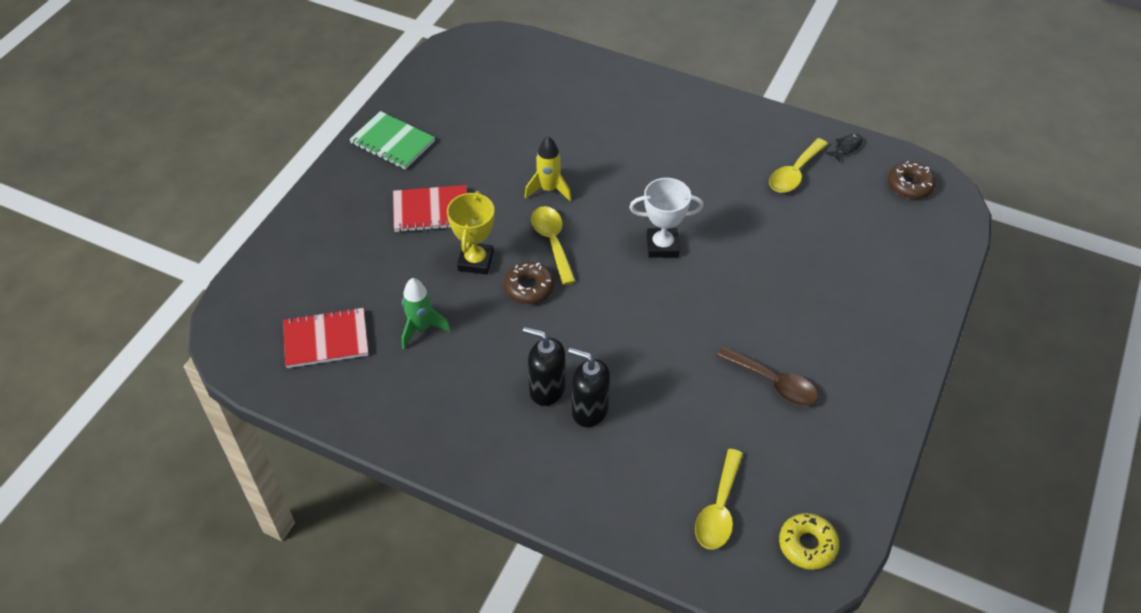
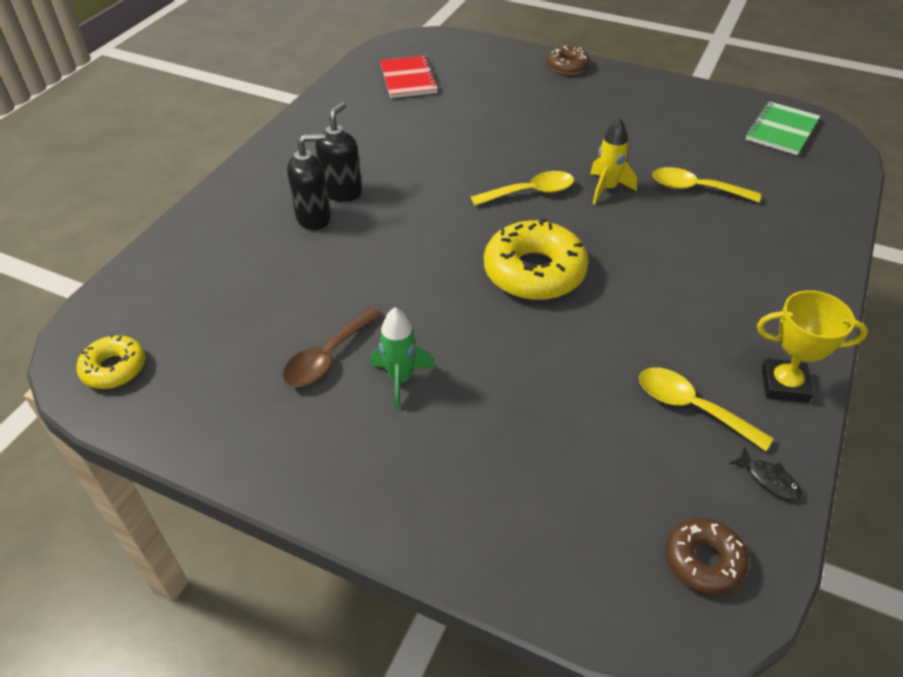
camera: 90 degrees right, 5 degrees down
(392, 142) = (649, 94): green notebook -> green notebook (781, 130)
(421, 329) = (418, 122): green rocket -> green rocket (401, 380)
(431, 211) = (562, 119): red notebook -> none
(476, 261) = (499, 147): yellow trophy -> yellow trophy (784, 385)
(529, 288) = (467, 179): brown donut -> brown donut (567, 66)
(589, 410) = (314, 218): black soap dispenser -> black soap dispenser turned 45 degrees clockwise
(662, 246) = (534, 272): white trophy -> yellow donut
(719, 509) = (179, 302): yellow spoon -> yellow spoon (696, 189)

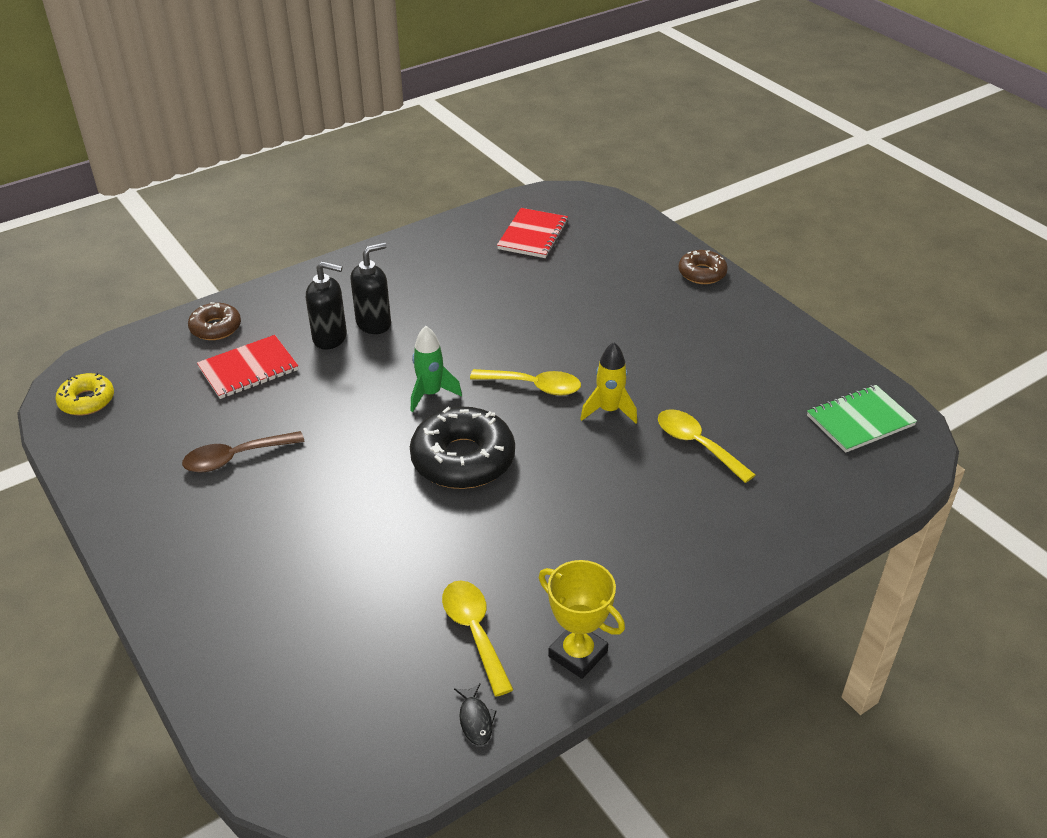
camera: 30 degrees right, 5 degrees down
(261, 273) = (248, 369): none -> red notebook
(401, 380) = (270, 500): green rocket -> green rocket (430, 394)
(534, 272) = (463, 459): yellow donut -> black donut
(704, 561) = (355, 749): brown donut -> brown donut (216, 328)

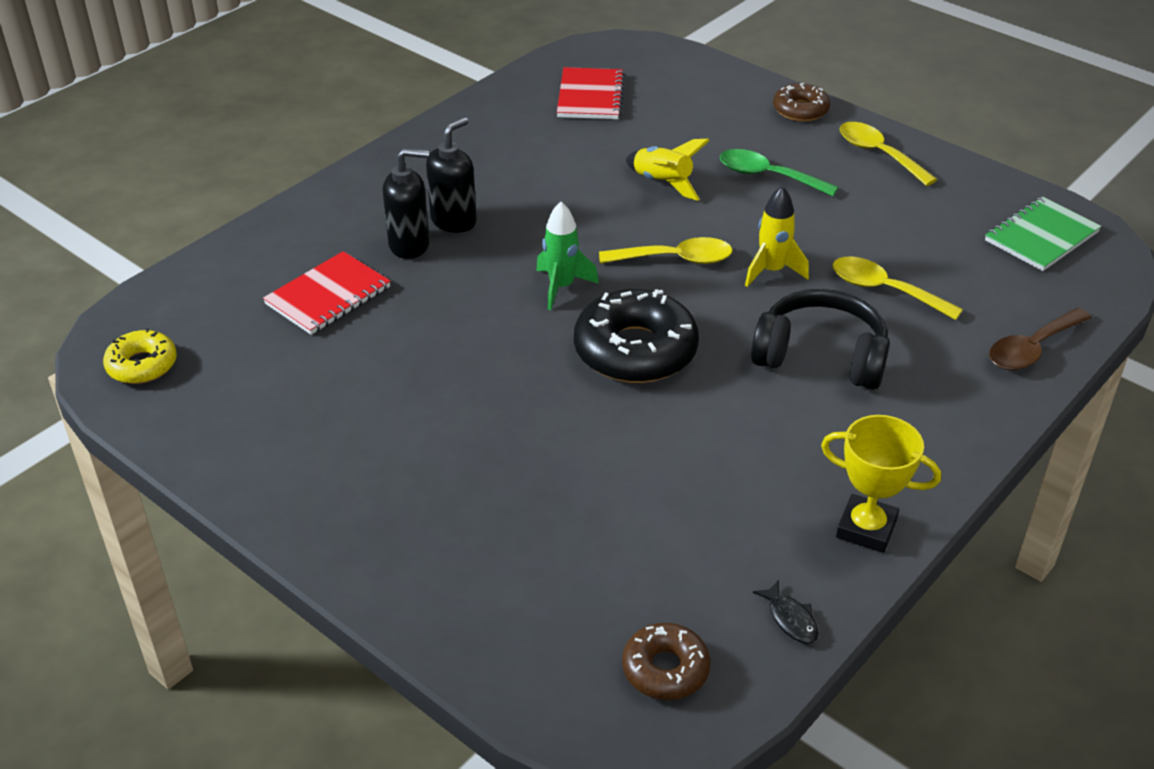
camera: 15 degrees left, 0 degrees up
(216, 328) = (262, 256): brown donut -> brown donut (665, 669)
(236, 457) = (366, 396): brown spoon -> brown spoon (1032, 348)
(475, 632) = (743, 529): yellow spoon -> yellow spoon (879, 154)
(555, 319) = (663, 183): none -> yellow rocket
(613, 493) = (821, 356): none -> black headphones
(646, 327) = (768, 176): none -> green spoon

